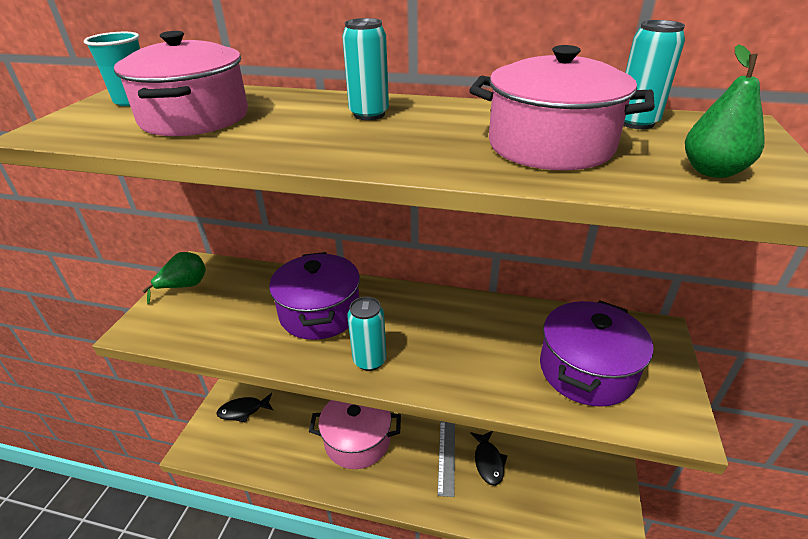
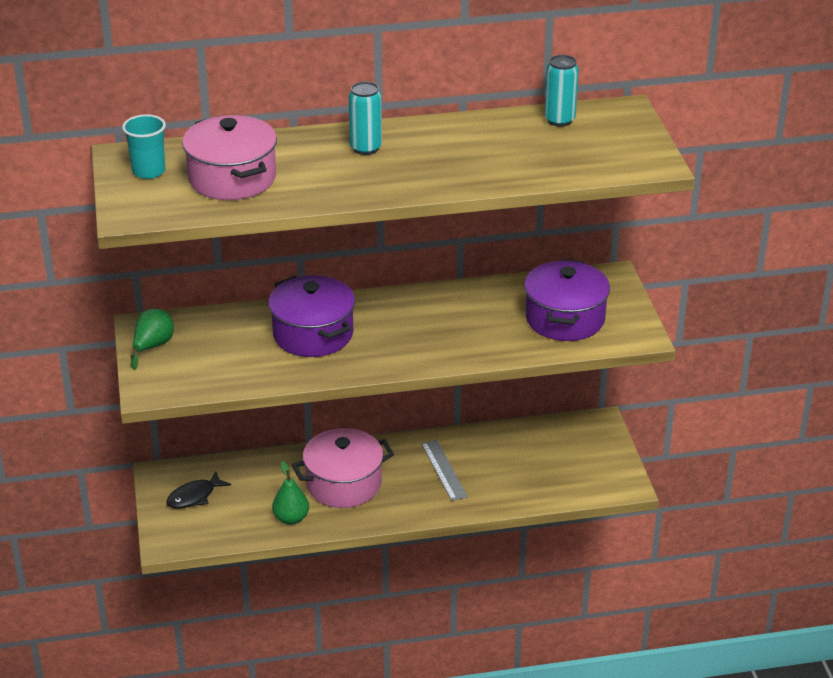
camera: 25 degrees left, 0 degrees up
(369, 360) = (387, 357): turquoise can -> none
(488, 461) = (487, 462): black fish -> none
(550, 146) = (512, 153): pink pot -> none
(712, 171) = (613, 155): green pear -> green pear (291, 518)

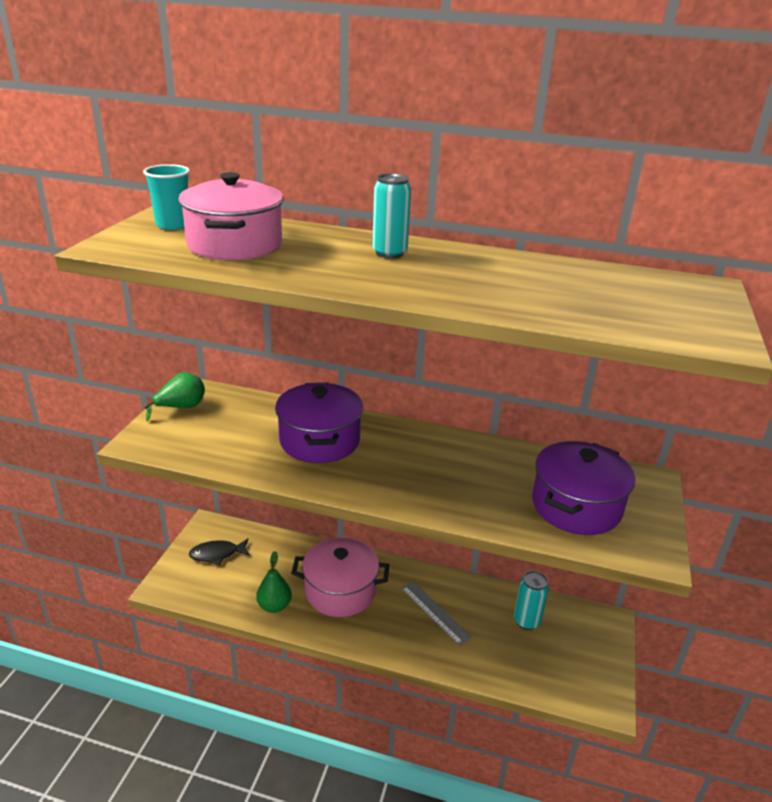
camera: 25 degrees right, 5 degrees down
(443, 470) = (435, 612): grey ruler -> grey ruler turned 45 degrees counterclockwise
(559, 120) = (621, 277): turquoise can -> turquoise can (526, 621)

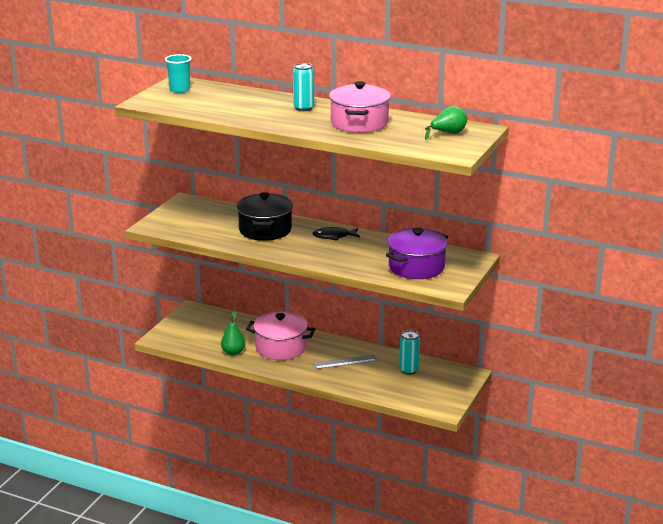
camera: 10 degrees right, 5 degrees down
(181, 408) = (178, 210): green pear -> green pear (448, 134)
(217, 554) = (196, 324): black fish -> black fish (334, 236)
(235, 245) = (214, 102): pink pot -> pink pot (359, 123)
(319, 440) = (265, 230): purple pot -> black pot
(435, 612) = (344, 362): grey ruler -> grey ruler turned 75 degrees counterclockwise

